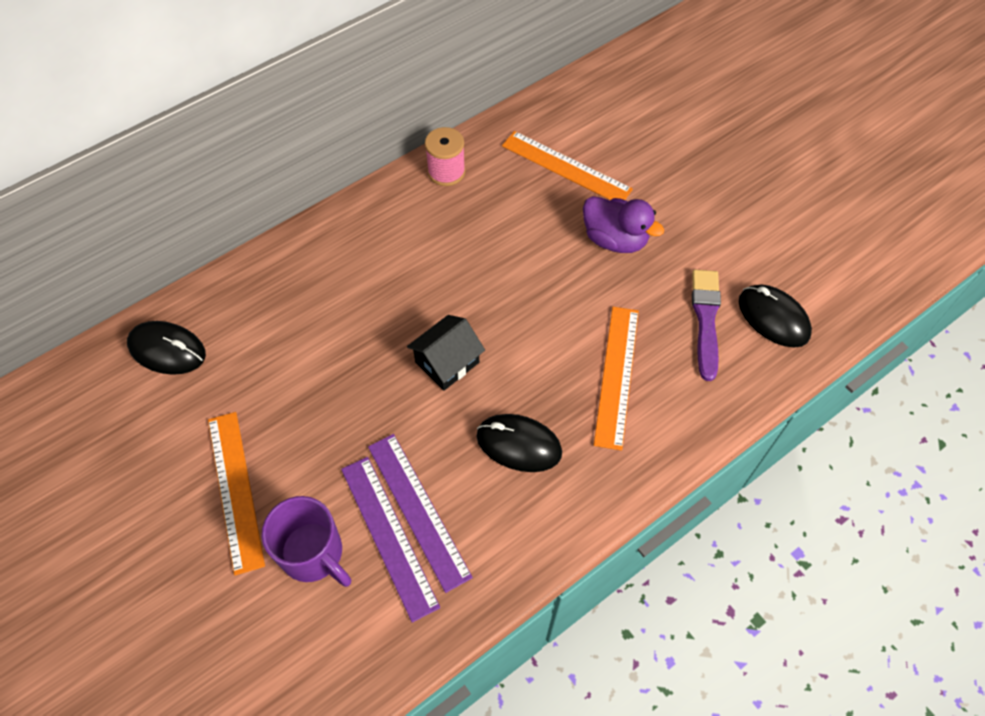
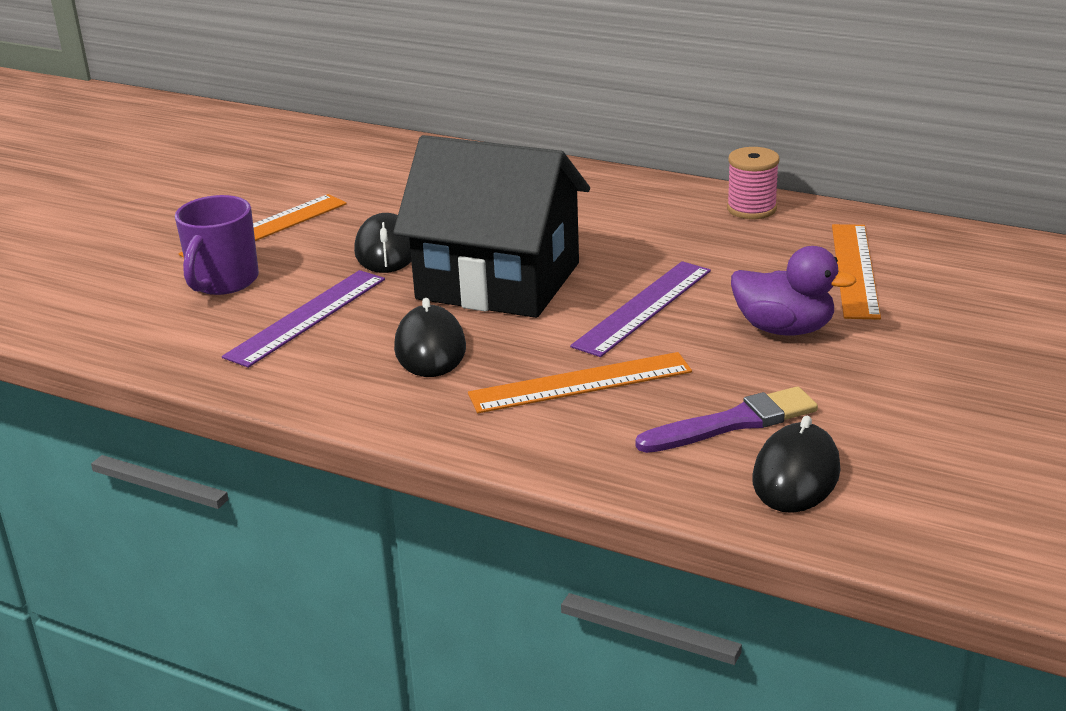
camera: 65 degrees right, 30 degrees down
(167, 350) = (386, 158): black mouse -> black mouse (386, 250)
(388, 536) = (266, 311): purple ruler -> purple ruler (643, 307)
(447, 362) = (498, 281): black house -> black house, size x2.19
(615, 239) = (784, 329): purple duck -> purple duck turned 75 degrees counterclockwise

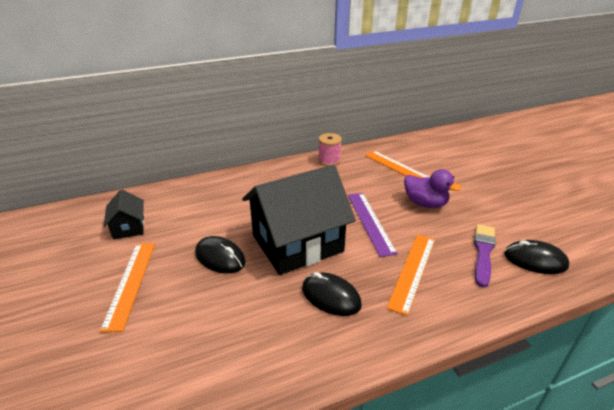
camera: 50 degrees left, 5 degrees up
(223, 282) = (159, 331): purple mug -> none
(306, 317) = (244, 321): purple ruler -> none
(348, 175) = (128, 227): none -> black house
(784, 329) = (425, 203): purple duck -> purple duck turned 60 degrees clockwise
(796, 475) = (535, 260): black mouse -> black mouse turned 45 degrees counterclockwise

